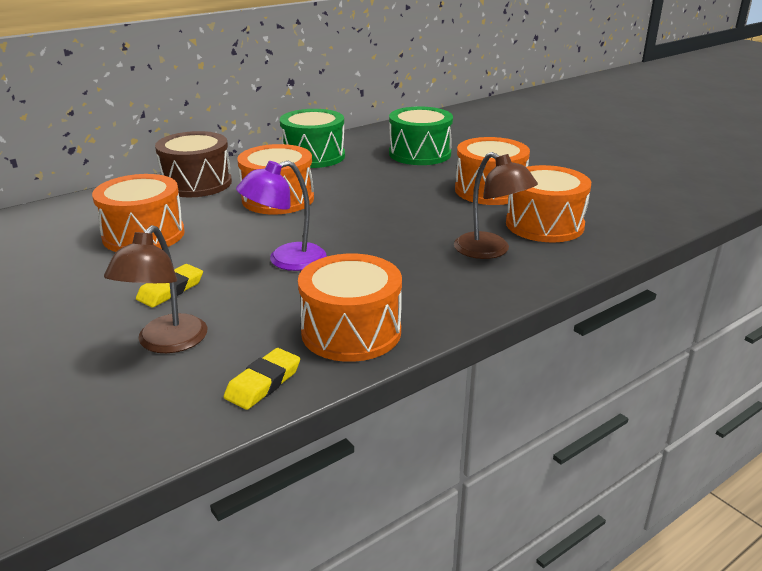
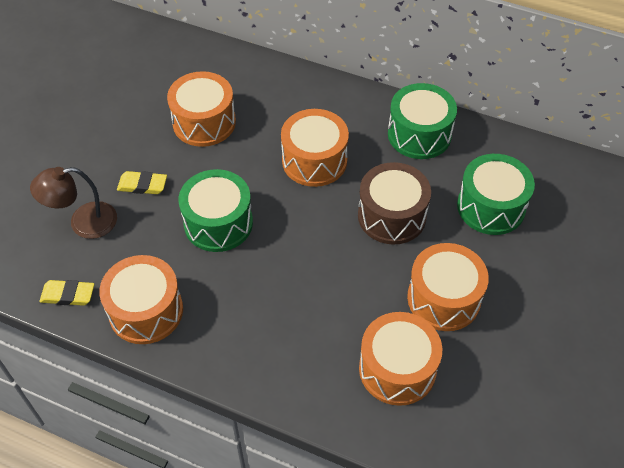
camera: 60 degrees right, 25 degrees up
(197, 183) = (306, 95): brown drum -> brown drum (392, 216)
(286, 260) = (218, 223): purple lamp -> green drum
(490, 251) = (317, 346): brown lamp -> none

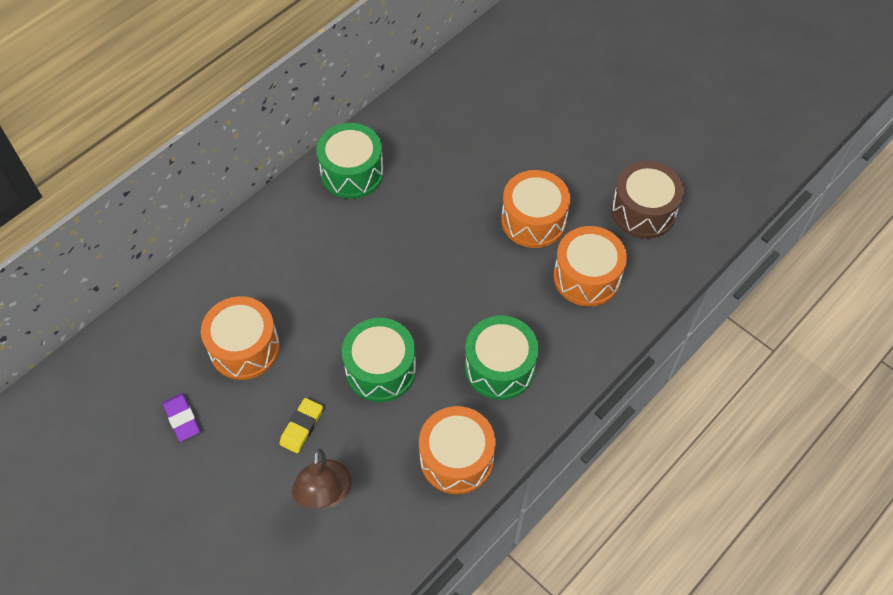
camera: 70 degrees left, 5 degrees up
(68, 295) = (410, 527): yellow eraser -> none
(126, 106) = (182, 418): none -> purple eraser
(314, 160) = (343, 266): orange drum -> none
(392, 216) = (434, 227): brown drum -> brown drum (643, 211)
(491, 207) = (456, 152): green drum -> green drum (499, 367)

